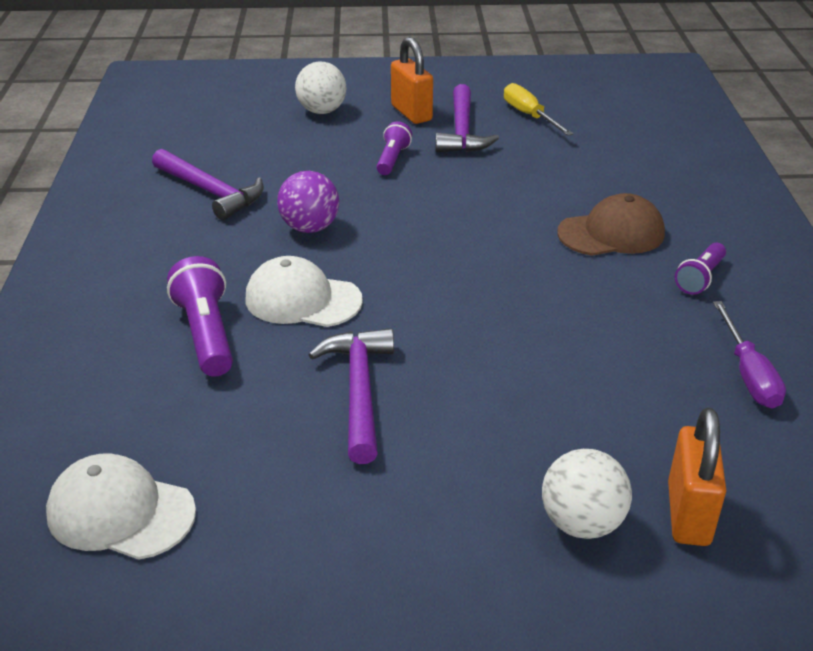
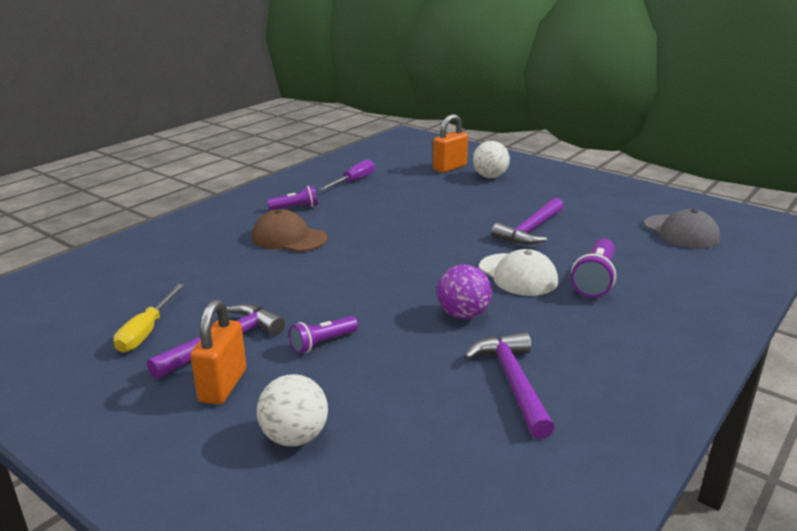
camera: 140 degrees left, 10 degrees down
(120, 512) = (681, 232): white cap -> grey cap

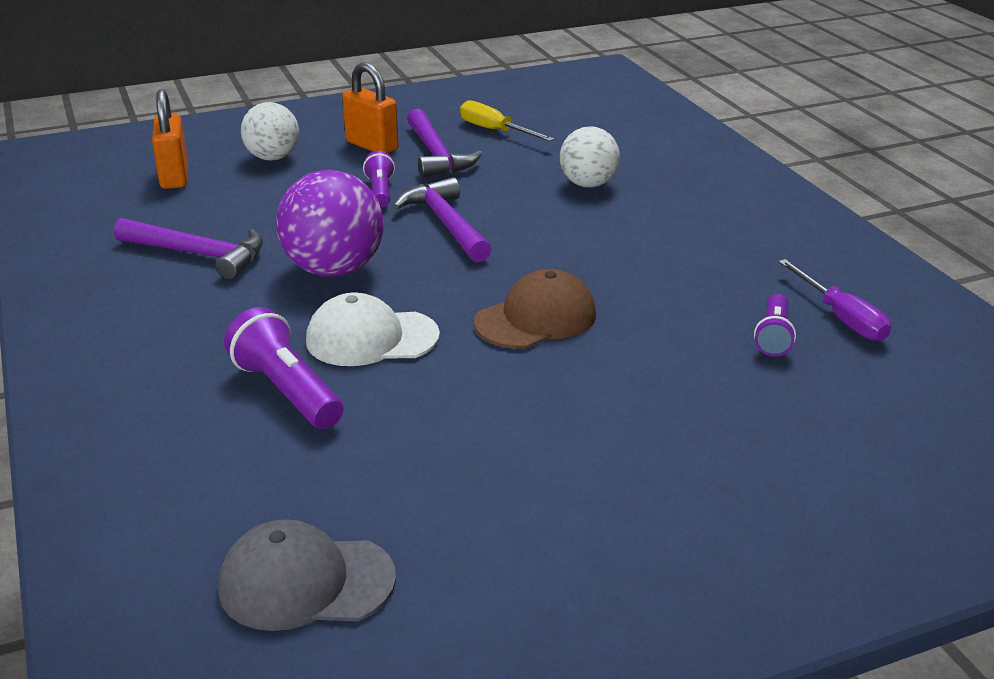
camera: 120 degrees right, 5 degrees up
(289, 238) = (642, 222): brown cap -> brown cap (536, 318)
(295, 208) = (748, 246): purple flashlight -> purple flashlight (773, 337)
(449, 168) = (865, 445): orange padlock -> orange padlock (174, 177)
(463, 315) = (334, 270): purple ball -> purple ball, size x1.53
(489, 177) = (777, 475): white ball -> white ball (588, 184)
(530, 230) = (487, 410): purple hammer -> purple hammer (446, 224)

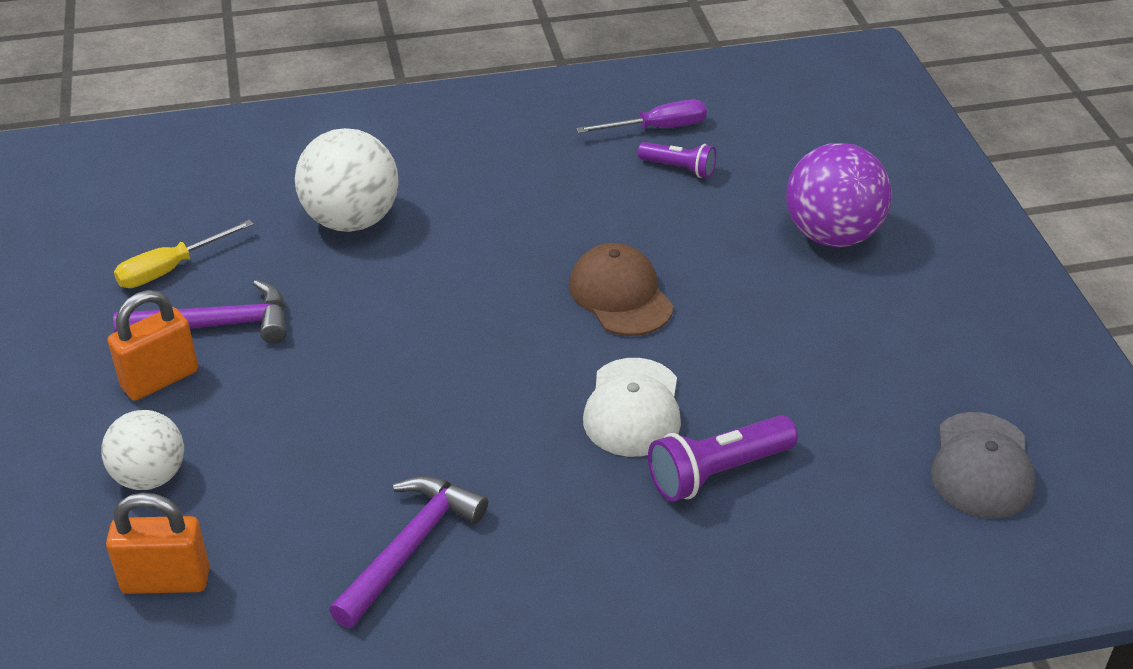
camera: 80 degrees left, 10 degrees up
(334, 270) = (484, 429): purple ball -> purple ball (832, 235)
(380, 191) = (301, 380): purple flashlight -> none
(446, 224) = (405, 334): purple hammer -> none
(588, 184) = (351, 220): white ball -> white ball, size x1.53

